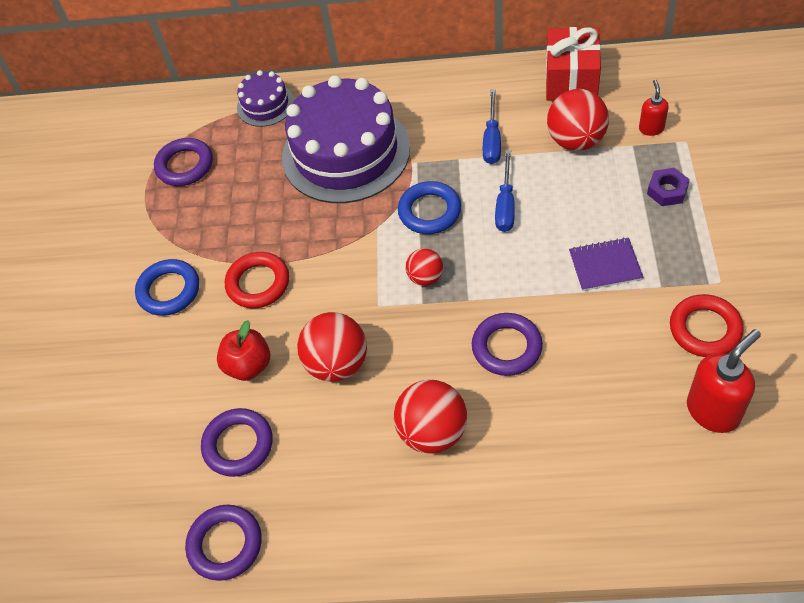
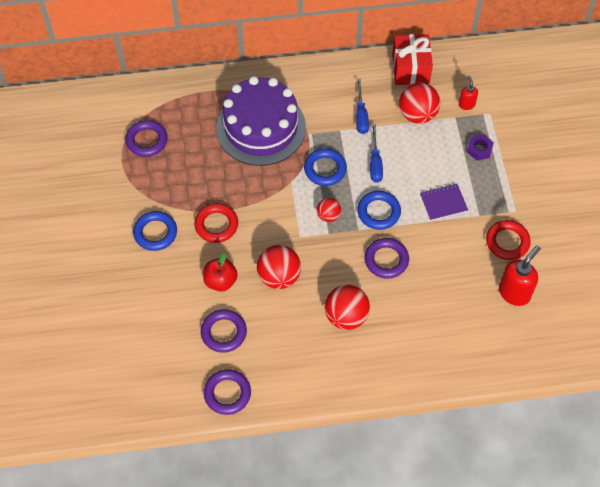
camera: 15 degrees left, 5 degrees up
(265, 105) = (196, 92): purple cake -> none
(503, 275) = (378, 212): none -> blue ring

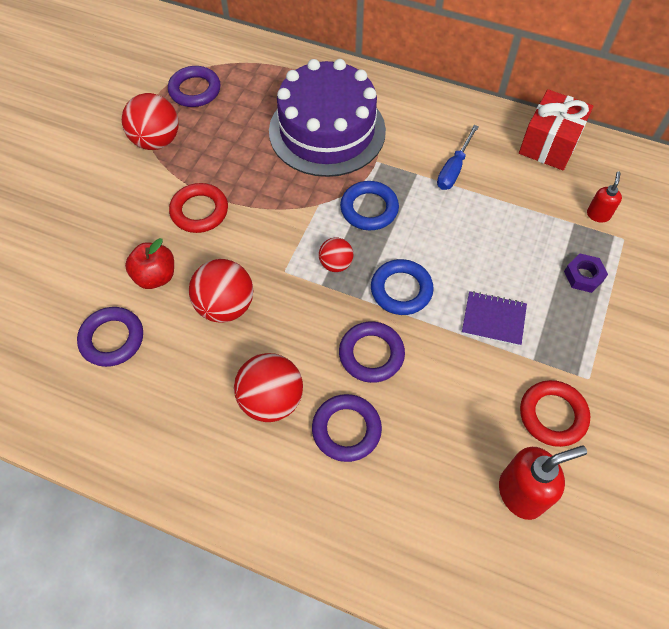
camera: 30 degrees right, 0 degrees up
(155, 233) = (128, 187): blue ring -> none
(227, 393) = (57, 417): purple ring -> purple ring (346, 429)
(375, 163) = (435, 230): blue screwdriver -> none
(417, 114) = (526, 198): red ball -> red ball (156, 141)

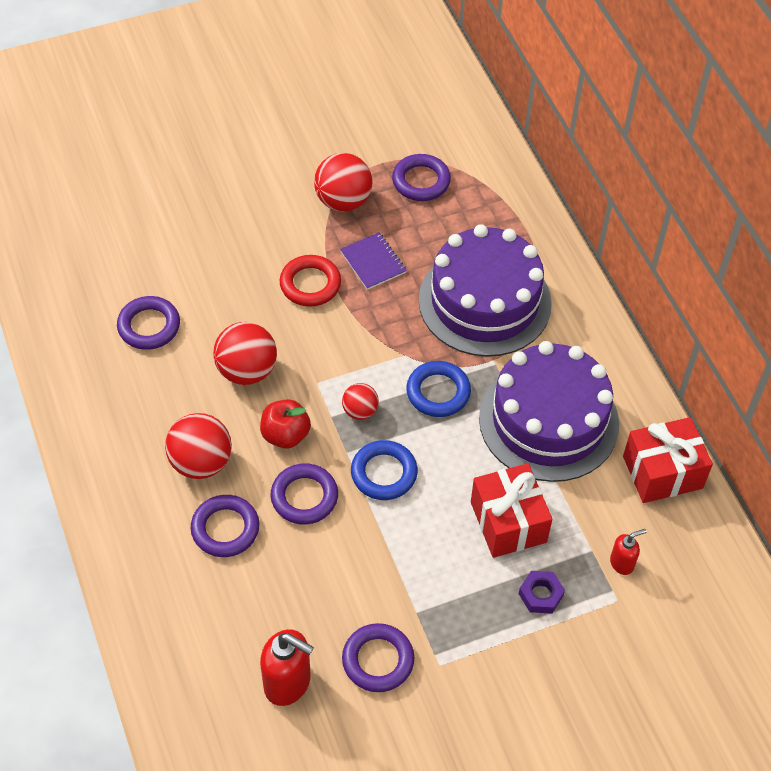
camera: 45 degrees right, 5 degrees down
(155, 276) = (225, 307): red apple -> red apple (285, 435)
(453, 169) = (548, 420): blue screwdriver -> purple cake
(493, 319) = (424, 558): purple notebook -> purple notebook (373, 262)
(510, 250) = (508, 522): none -> red gift
(552, 415) = (378, 660): red ring -> purple ring

